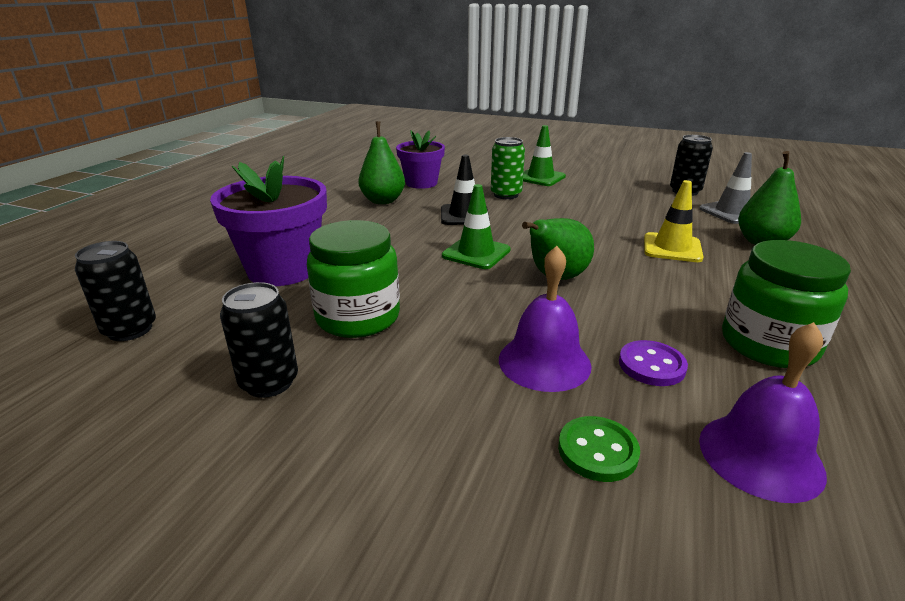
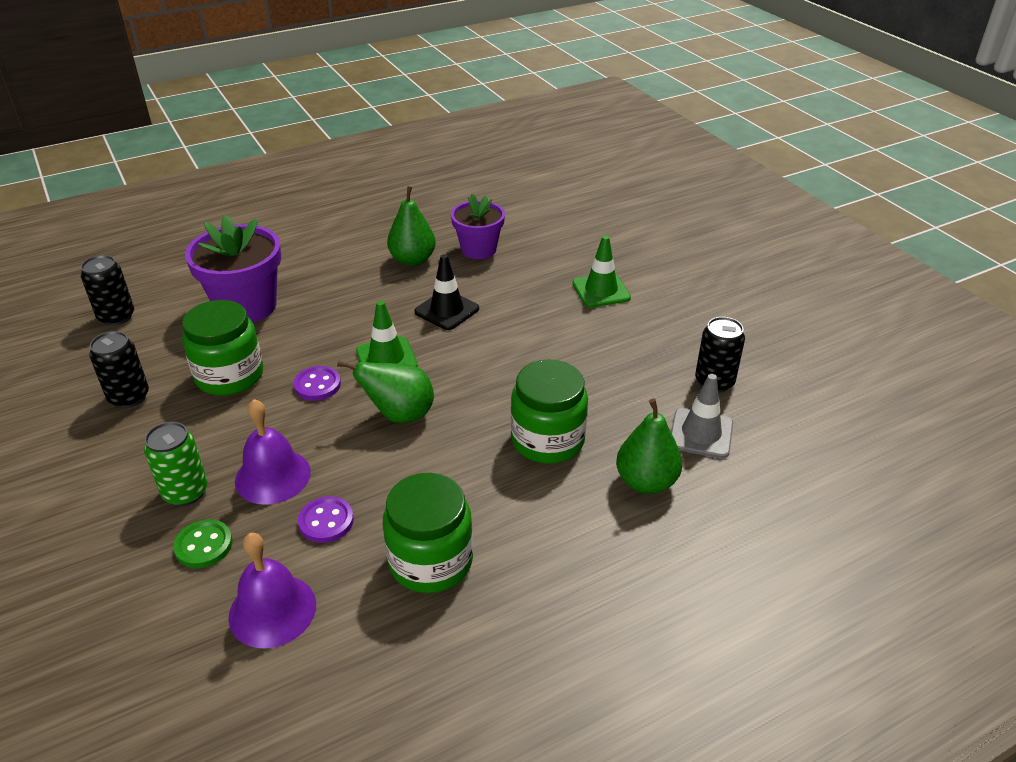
camera: 40 degrees right, 10 degrees up
(454, 289) = (317, 385): none -> purple button
(506, 195) = (525, 300): green can -> green can (185, 492)
(672, 248) = (547, 440): yellow traffic cone -> green jar

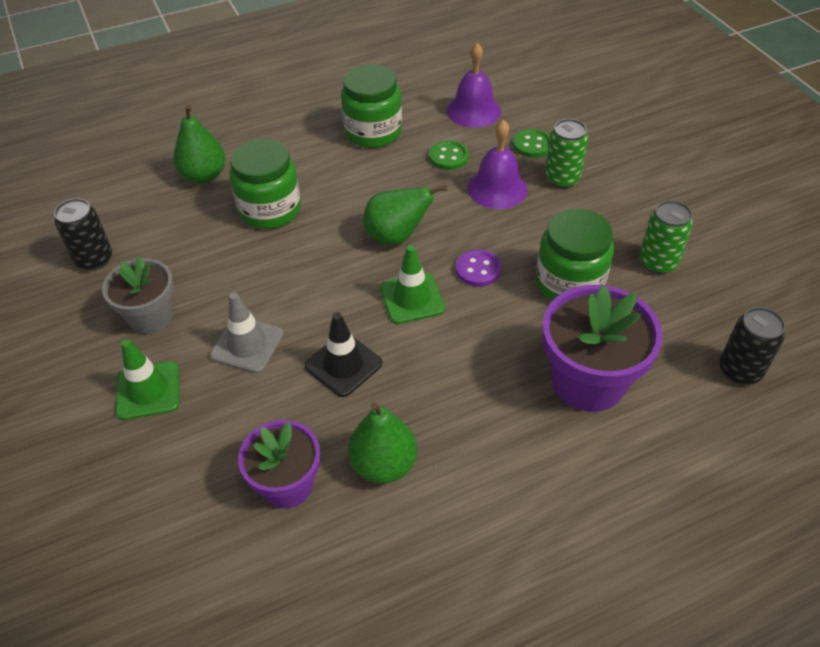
camera: 175 degrees left, 10 degrees up
(129, 397) = (658, 262): black can -> green can
(326, 521) = (448, 157): purple button -> green button
(627, 337) = (151, 317): none -> grey flower pot
(701, 433) = (138, 211): grey traffic cone -> grey traffic cone (247, 345)

